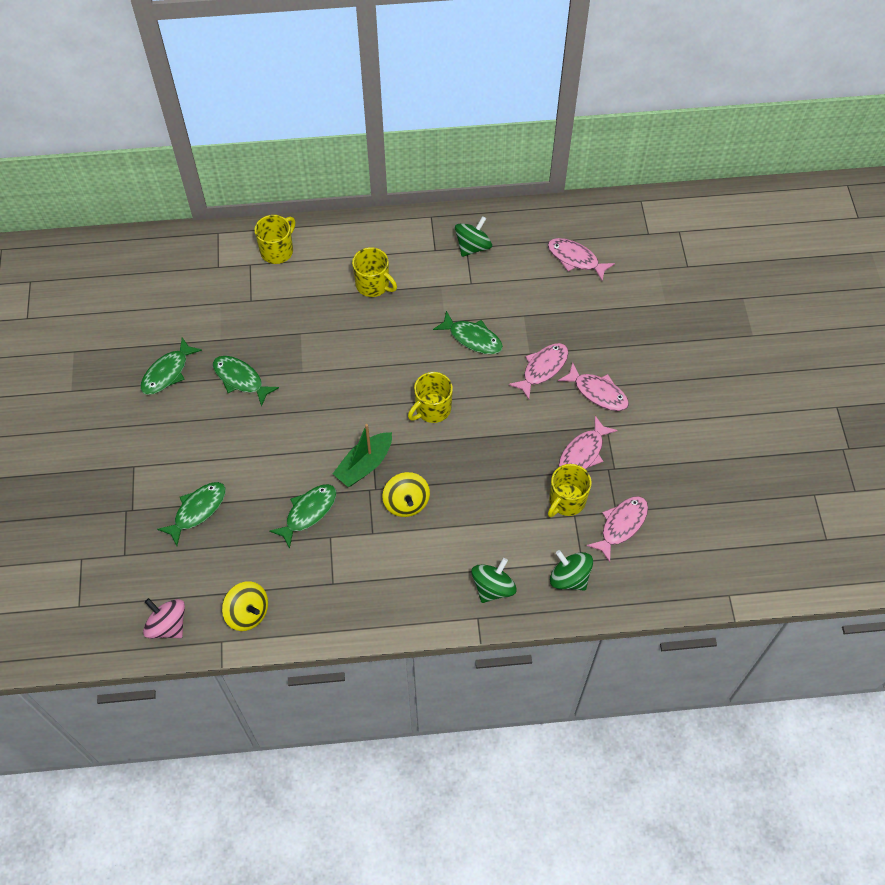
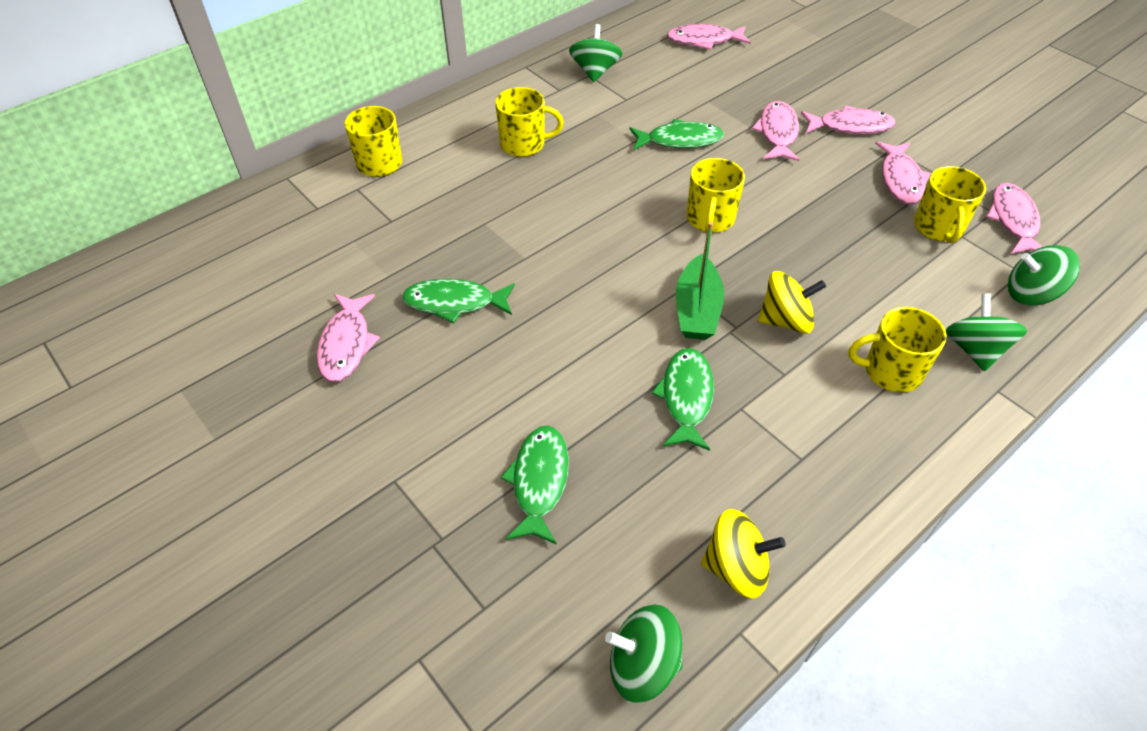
camera: 35 degrees left, 10 degrees down
(167, 372) = (346, 344): green fish -> pink fish
(168, 625) = (642, 665): pink spinning top -> green spinning top
(406, 502) = (785, 320): yellow spinning top -> yellow spinning top turned 45 degrees counterclockwise
(431, 569) = (891, 371): none -> yellow mug

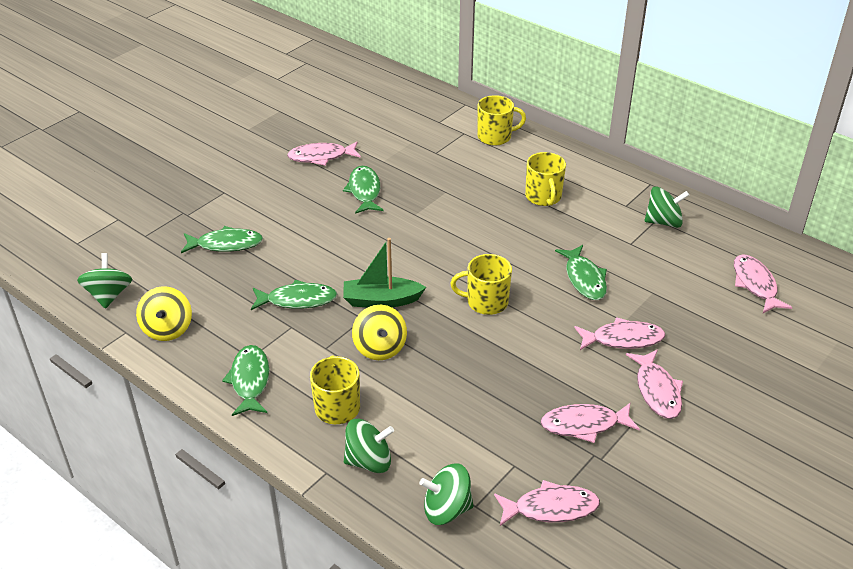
camera: 80 degrees right, 10 degrees down
(848, 461) = (250, 380): none -> green fish
(938, 227) = (521, 448): yellow mug -> none
(1031, 294) = (446, 509): green spinning top -> green spinning top turned 90 degrees counterclockwise

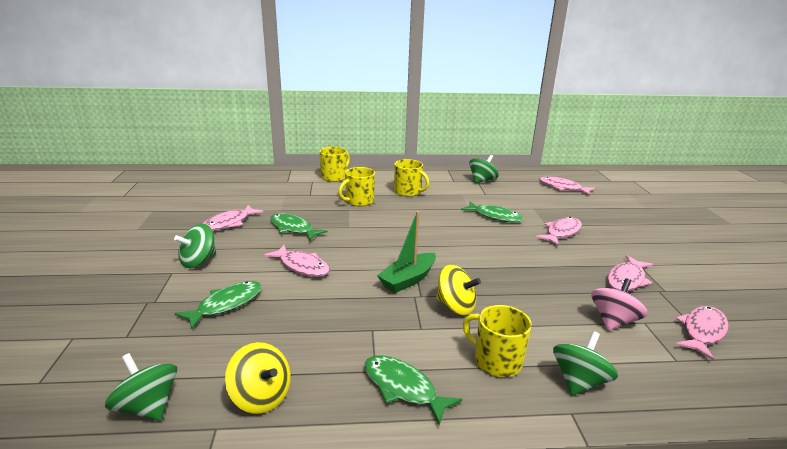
camera: 45 degrees left, 15 degrees down
(297, 300) = (348, 310): green fish -> none
(446, 509) = (671, 375): green spinning top -> green spinning top (198, 261)
(486, 302) = (469, 249): yellow mug -> yellow mug (359, 201)
(488, 445) = (613, 321): none -> pink spinning top
(657, 390) = (618, 246): pink fish -> pink fish (302, 266)

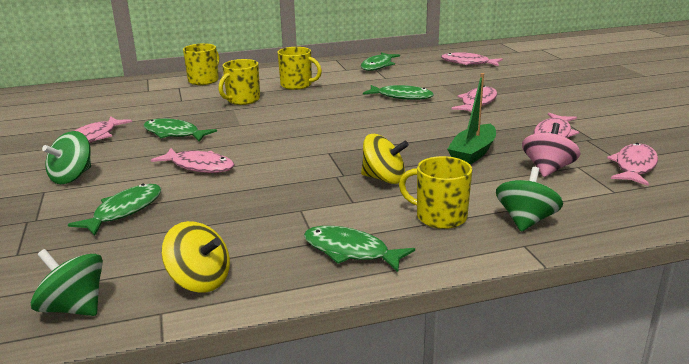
camera: 10 degrees left, 0 degrees up
(408, 279) = (324, 163): green boat -> green boat (472, 153)
(482, 181) = (378, 66): green spinning top -> green fish

